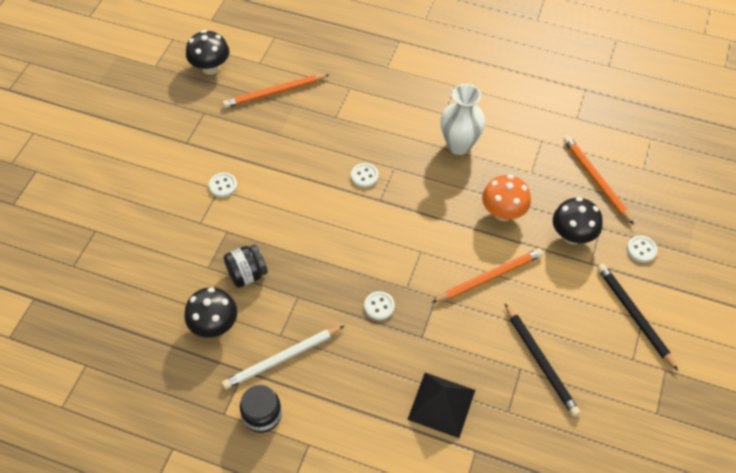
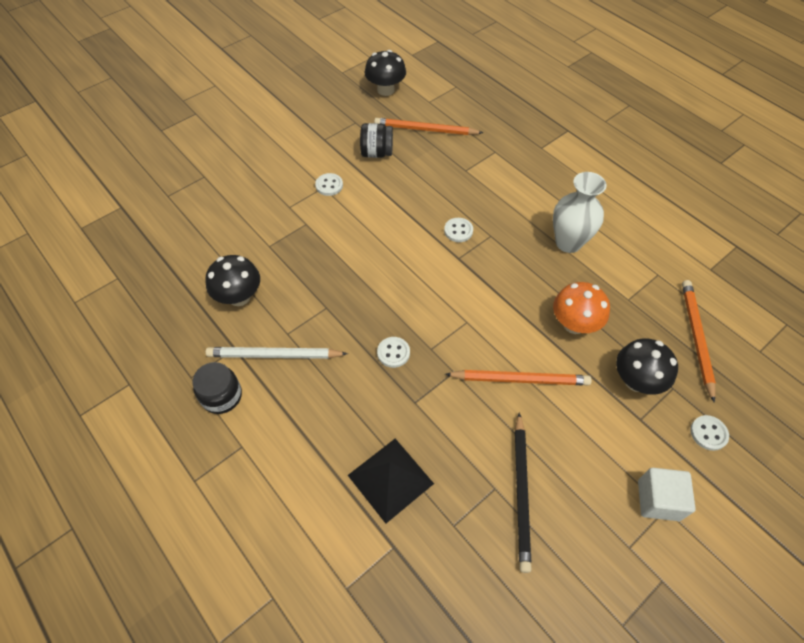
camera: 30 degrees right, 0 degrees up
(247, 274) = (297, 267): black jar -> black jar (377, 153)
(634, 316) = (658, 500): black pencil -> white cube

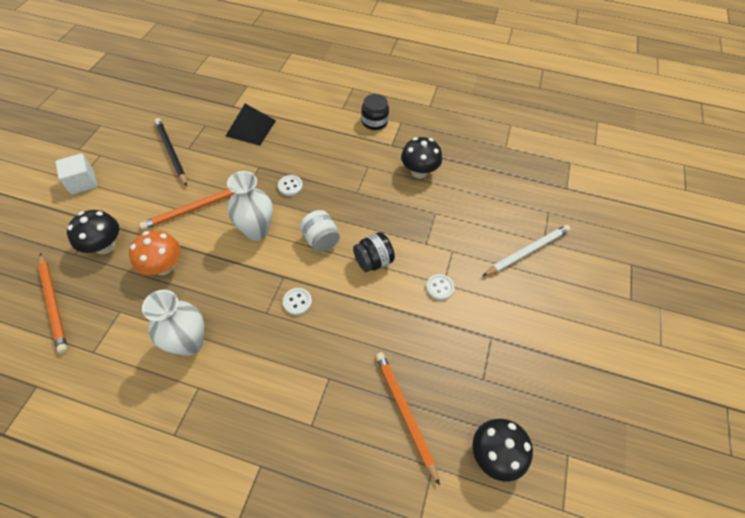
camera: 145 degrees right, 0 degrees up
(274, 355) = (364, 152): white pencil -> white pencil (527, 251)
(377, 153) = (429, 349): black jar -> black jar (373, 261)
(401, 274) = (321, 240): none -> white jar
(425, 130) = (404, 413): orange pencil -> orange pencil turned 90 degrees counterclockwise
(460, 316) = (256, 230): none -> white vase
(708, 433) = (46, 234): white button -> none

